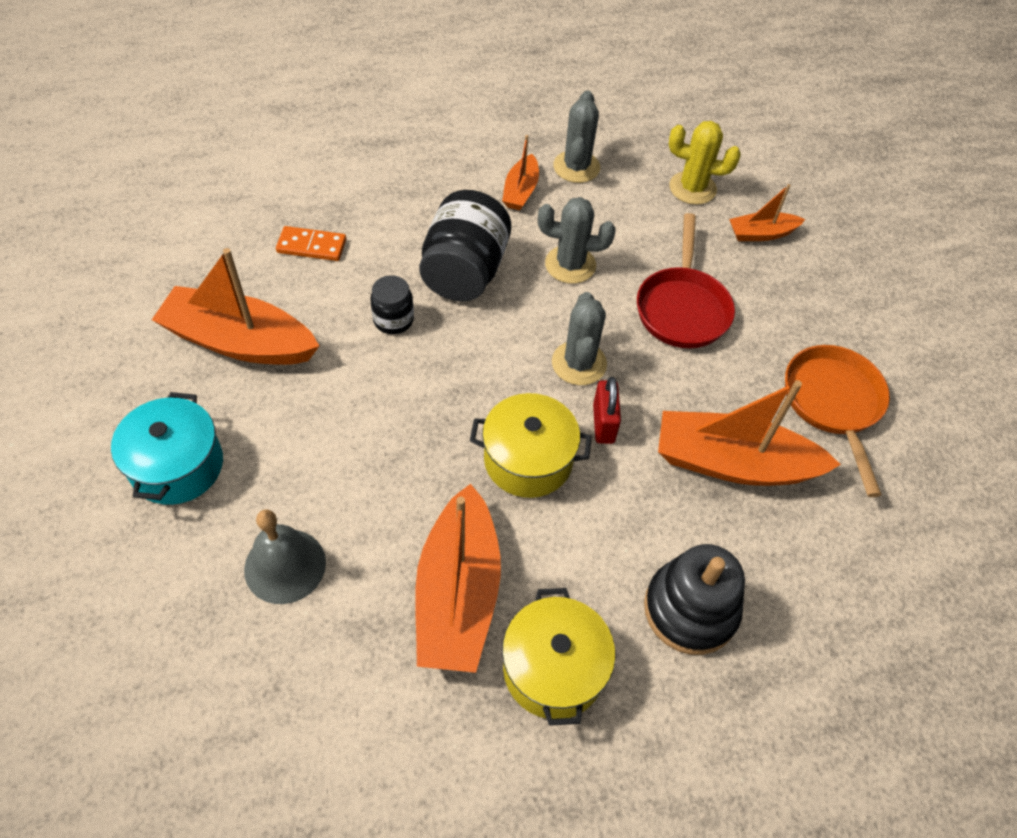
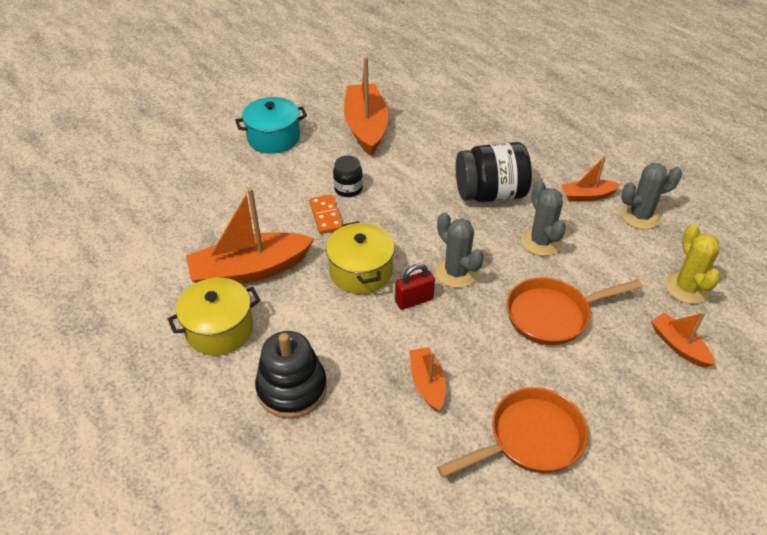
camera: 70 degrees right, 10 degrees down
(285, 565) = (234, 197): grey bell -> none
(312, 246) = (455, 126): orange domino -> orange domino (326, 216)
(393, 320) = (426, 177): black jar -> black jar (348, 189)
(579, 363) = (456, 272): grey cactus -> grey cactus turned 75 degrees clockwise
(682, 308) = (553, 315): red pan -> orange pan
(733, 463) = (427, 383): orange boat -> orange boat, size x0.52

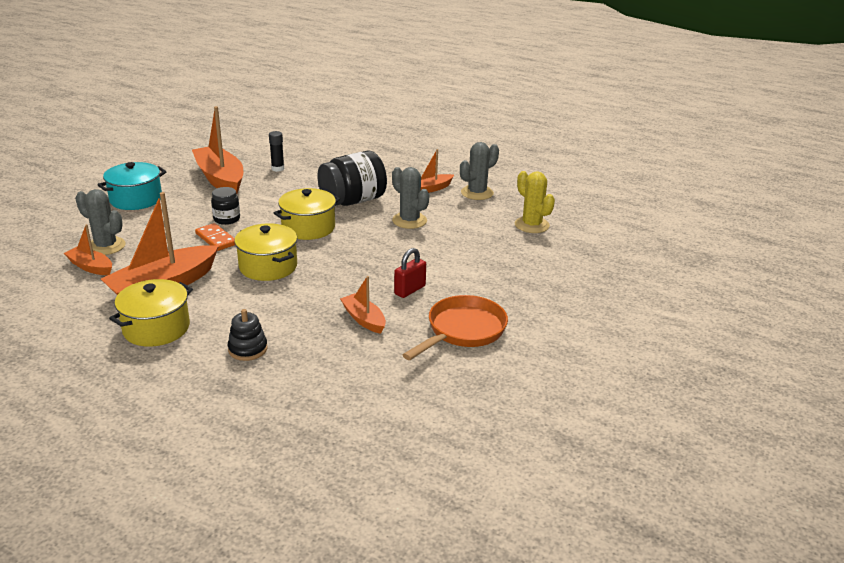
camera: 25 degrees left, 15 degrees down
(292, 389) = (248, 349): black stacking toy -> black stacking toy, size x0.60
(414, 300) = (324, 274): red padlock -> red padlock (410, 290)
(426, 223) = (308, 228): none -> yellow pot
(430, 124) = (278, 169): none -> black glue stick
(456, 272) = (351, 251): grey cactus -> grey cactus (106, 246)
(553, 315) = (442, 259): orange pan -> none
(679, 346) = (543, 257): orange boat -> orange boat (91, 267)

